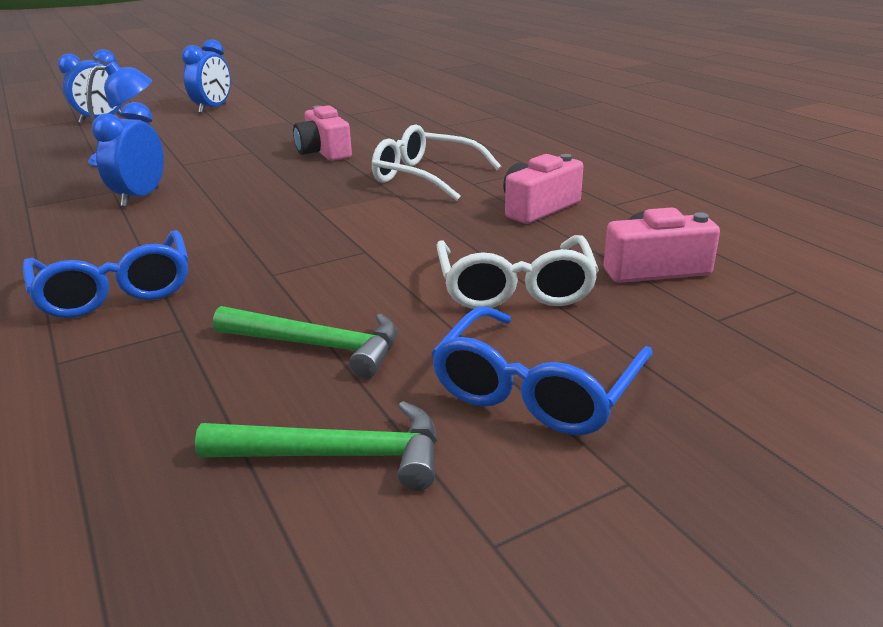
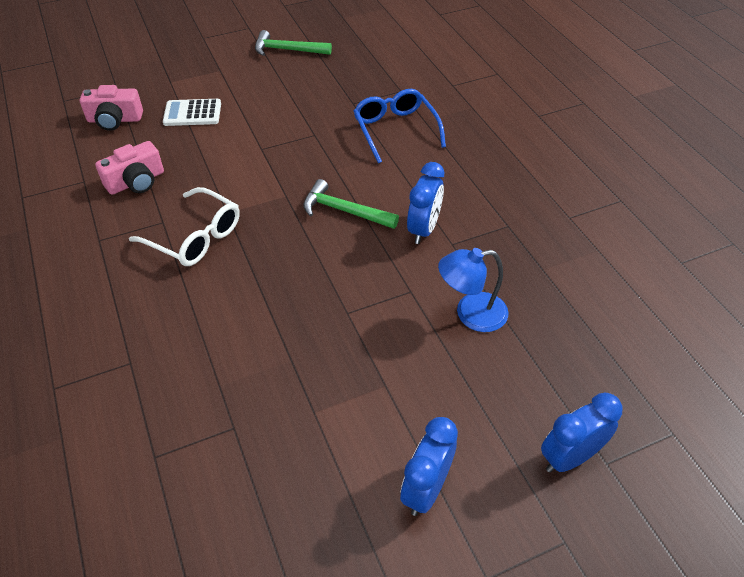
camera: 175 degrees left, 20 degrees up
(317, 346) = (292, 89): green hammer -> green hammer (344, 210)
(324, 152) = (275, 301): pink camera -> none
(515, 288) = (192, 113): white glasses -> white calculator
(536, 390) = (213, 65): blue glasses -> none

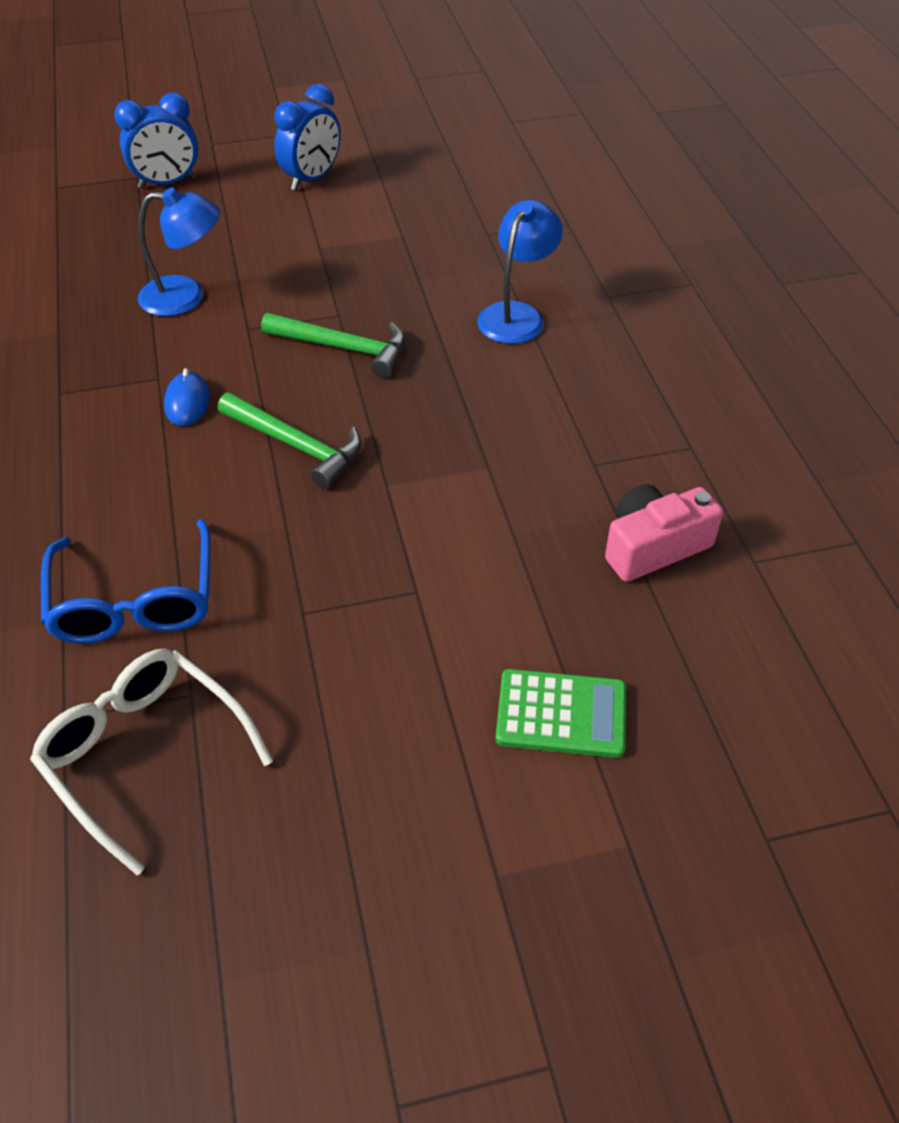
camera: 170 degrees left, 0 degrees up
(115, 120) = (739, 719): pink camera -> none
(192, 113) = (561, 714): white calculator -> green calculator
(195, 237) = (538, 433): white glasses -> white glasses (144, 754)
(207, 332) = (517, 315): none -> blue lamp
(287, 50) = (296, 944): green hammer -> green hammer (344, 348)
(423, 229) = (187, 402): blue clock -> blue mouse

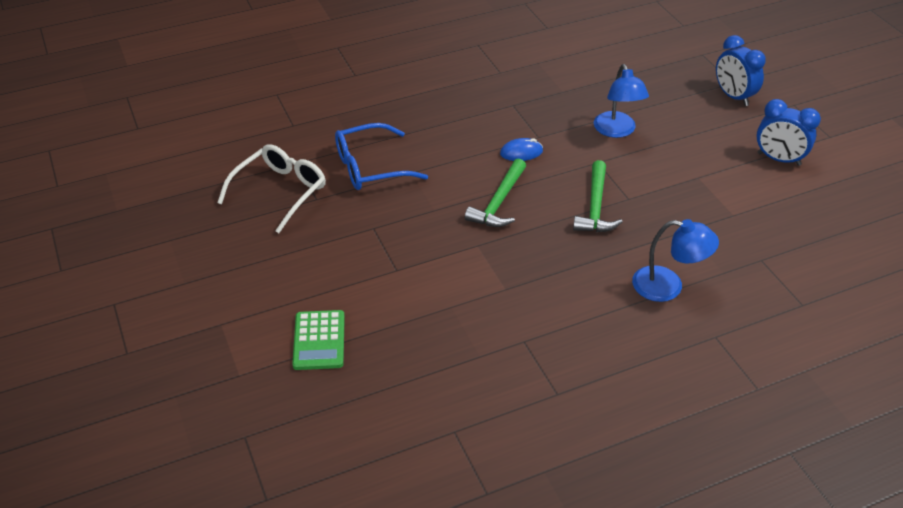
camera: 80 degrees right, 5 degrees down
(654, 546) = (455, 376): pink camera -> none

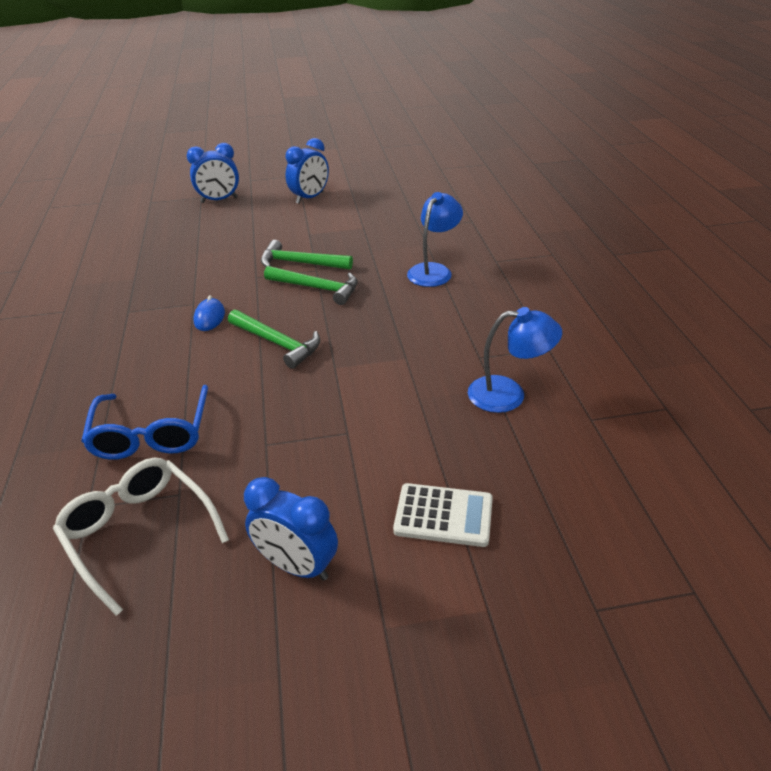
camera: 75 degrees left, 5 degrees down
(263, 271) = (297, 566): none -> blue clock
(319, 340) = (443, 515): green calculator -> white calculator
(617, 131) = (219, 259): blue lamp -> blue lamp (508, 394)
(636, 185) = (300, 263): none -> green hammer

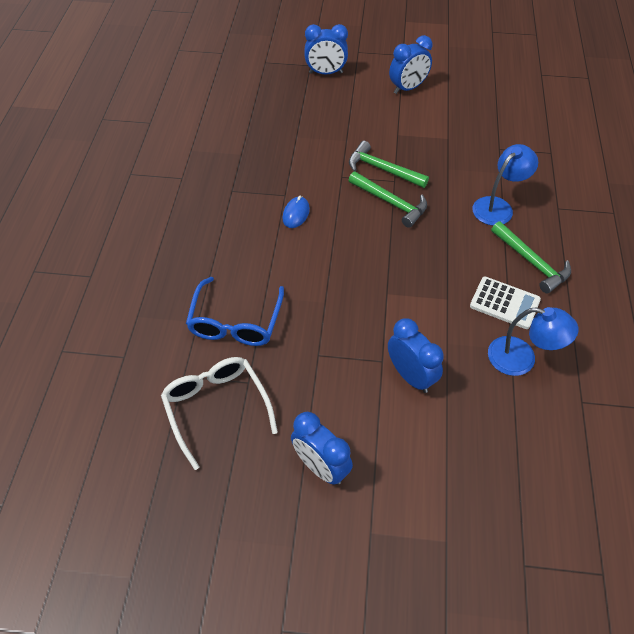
camera: 15 degrees right, 15 degrees up
(277, 343) = (345, 256): green hammer -> green hammer (531, 262)
(386, 439) = (410, 376): none -> blue clock
(443, 515) = (436, 456): white calculator -> white calculator (504, 303)

